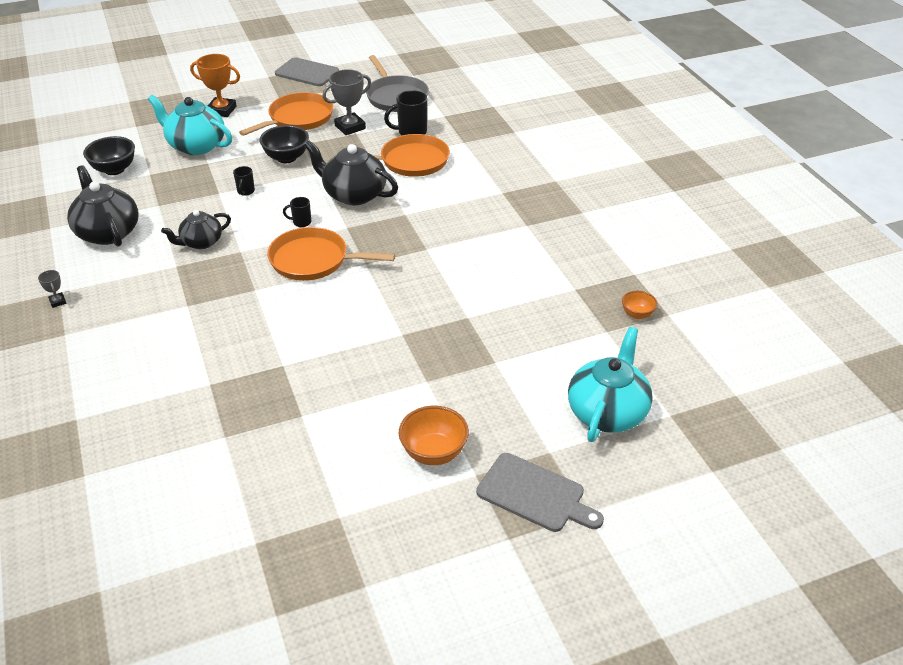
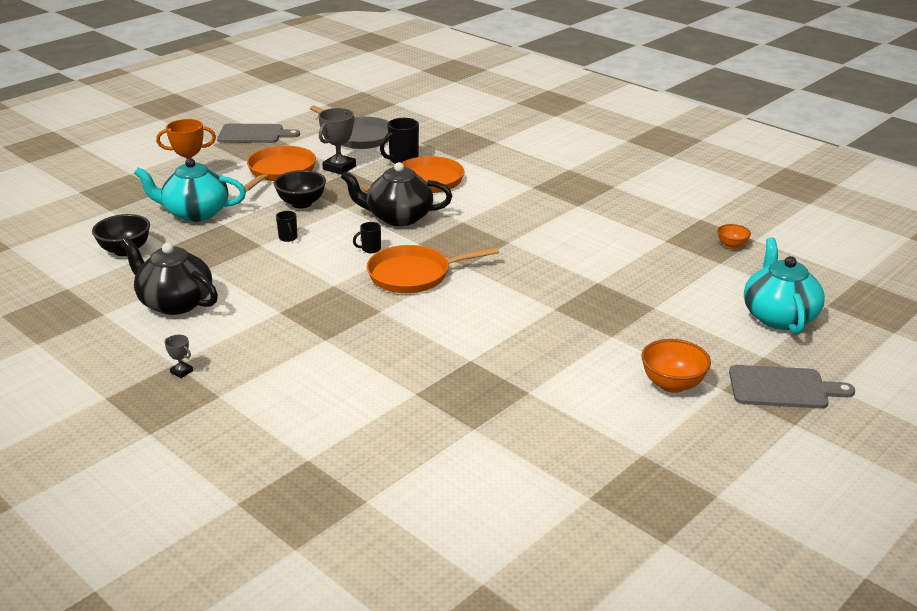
camera: 25 degrees left, 10 degrees down
(201, 242) = (285, 287): black teapot -> none

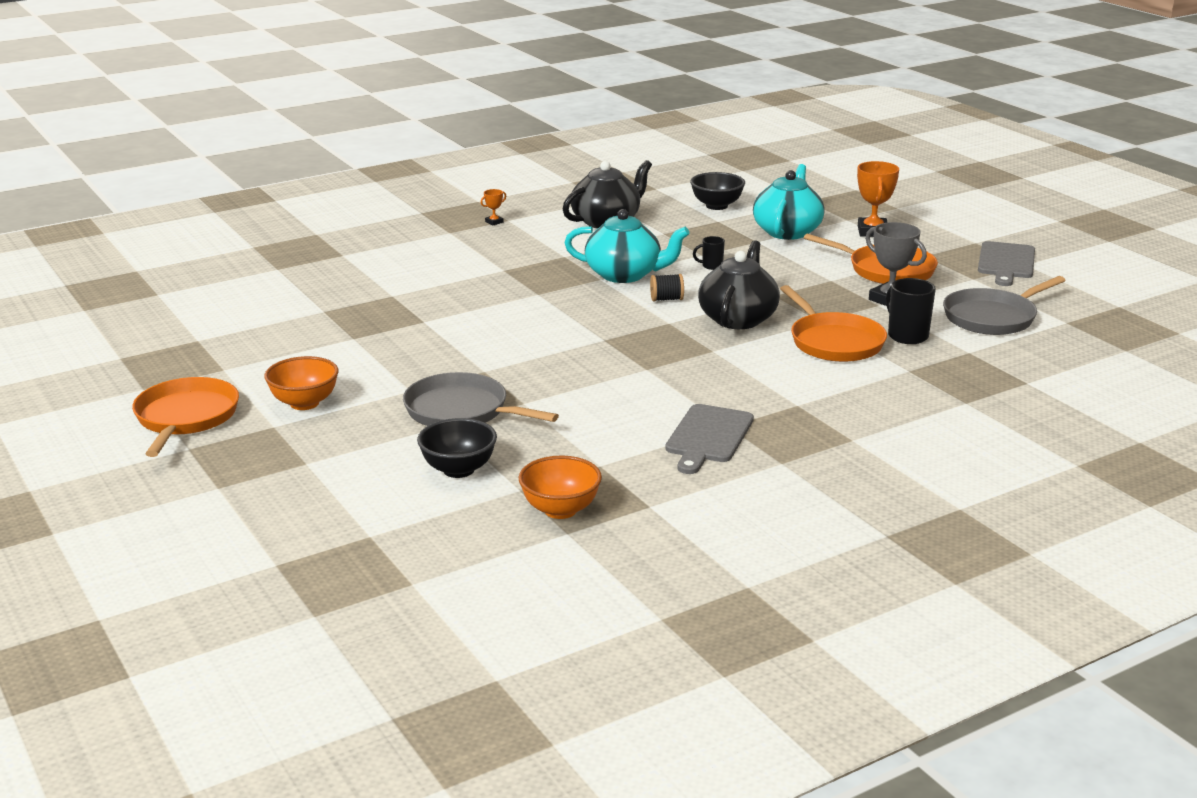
camera: 105 degrees right, 5 degrees down
(181, 372) = (494, 222): grey trophy -> orange trophy
(301, 203) = (793, 276): black bowl -> black bowl (458, 470)
(370, 249) = (666, 299): black mug -> black spool
(413, 275) = (598, 313): orange pan -> orange pan (186, 418)
(630, 305) = (461, 411): none -> grey pan
(732, 245) = (560, 510): orange bowl -> orange bowl, size x1.69
(778, 316) = (371, 495): turquoise teapot -> turquoise teapot (625, 275)
(782, 388) = (245, 458): grey cutting board -> grey cutting board (708, 437)

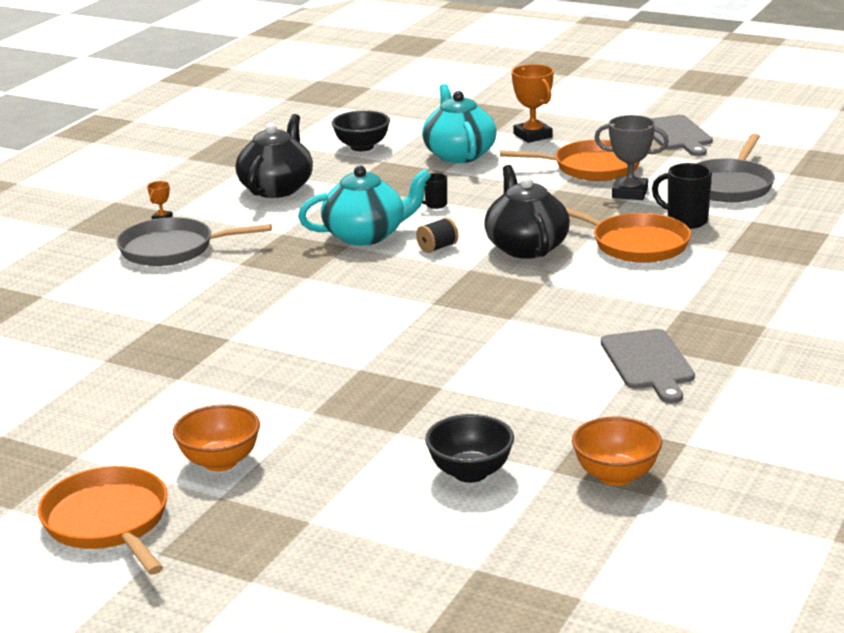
camera: 30 degrees left, 0 degrees up
(461, 411) = (393, 415): grey pan -> grey pan (172, 249)

